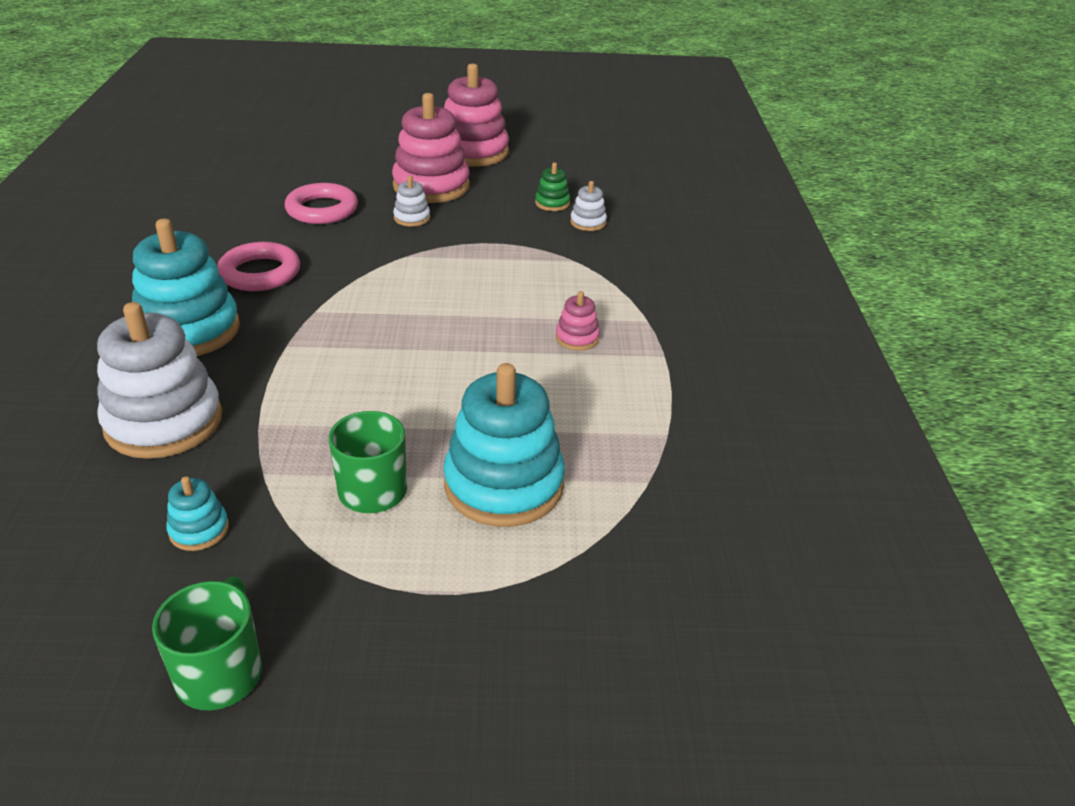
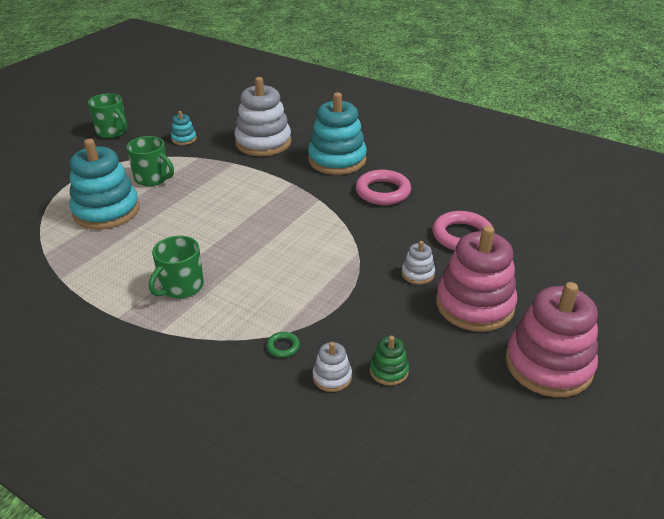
camera: 125 degrees right, 0 degrees up
(577, 338) = (181, 287): pink stacking toy -> green mug
(584, 252) = (283, 346): none -> green ring

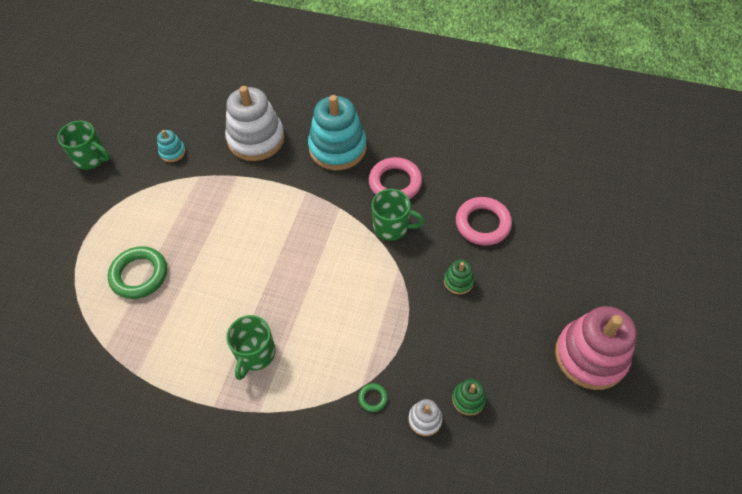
camera: 15 degrees left, 20 degrees up
(106, 211) = (139, 275): turquoise stacking toy -> green ring
(152, 178) = (165, 217): green mug -> green mug (392, 227)
(417, 274) = (458, 281): white stacking toy -> green stacking toy
(474, 305) = (516, 305): pink stacking toy -> none

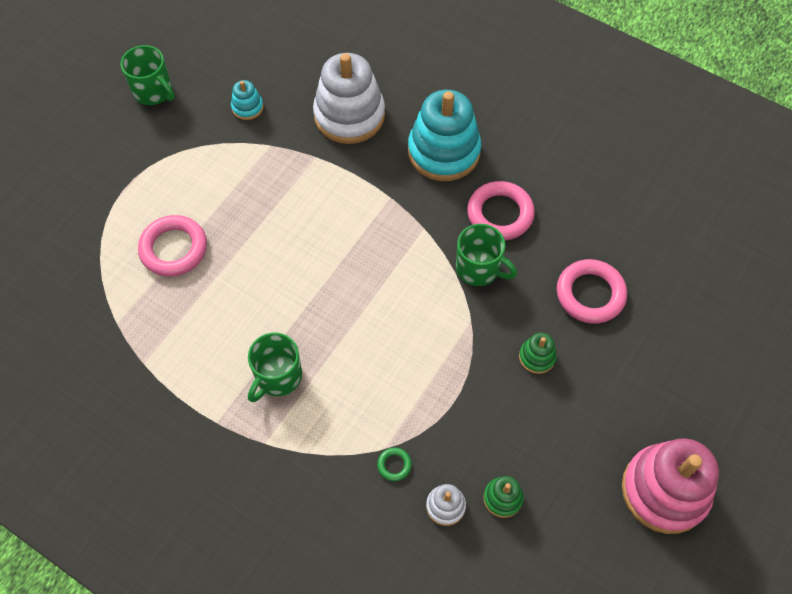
camera: 15 degrees right, 5 degrees up
(139, 275) = (174, 249): green ring -> pink ring

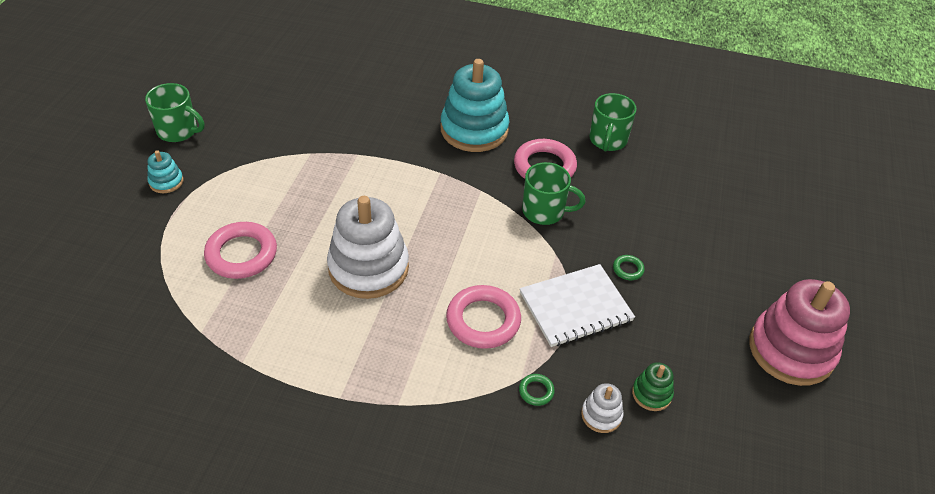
camera: 20 degrees left, 15 degrees down
(247, 107) = (277, 128): turquoise stacking toy -> turquoise stacking toy (166, 182)
(278, 376) = (389, 341): green mug -> green mug (607, 140)
(349, 115) = (377, 118): white stacking toy -> white stacking toy (368, 268)
(467, 386) = (575, 307): none -> white notebook
(537, 357) = (628, 269): green stacking toy -> green ring
(590, 294) = (650, 211): pink ring -> pink ring (483, 320)

